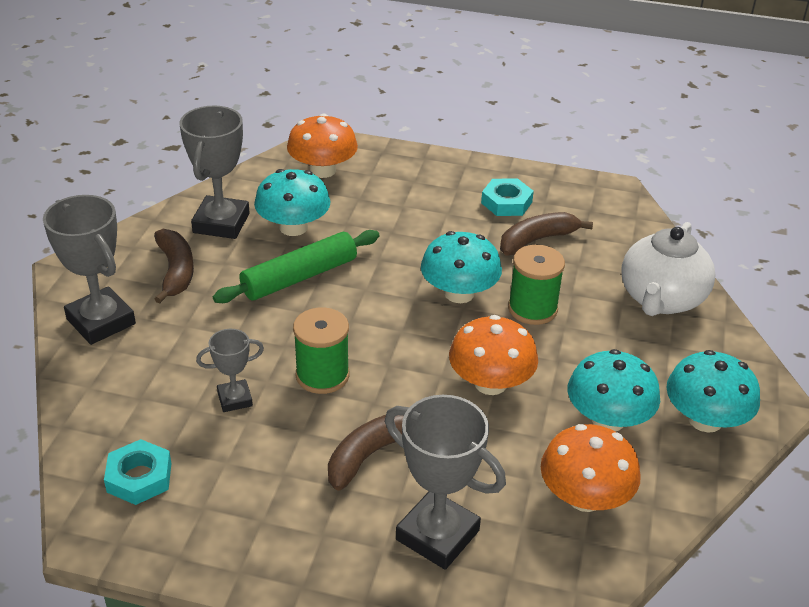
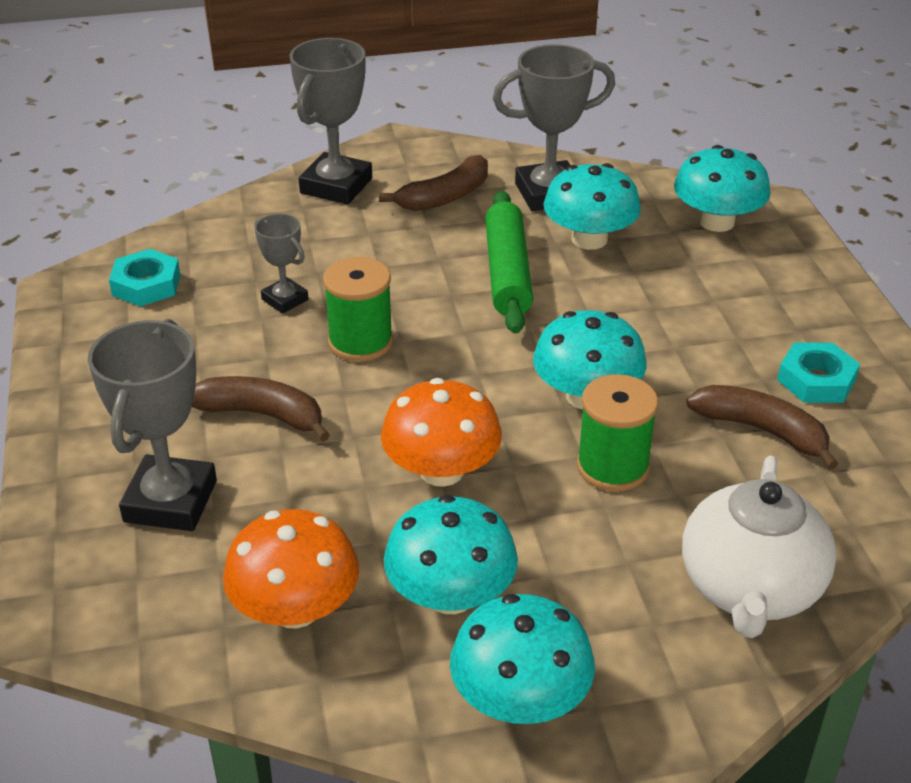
camera: 65 degrees right, 0 degrees up
(300, 277) = (507, 273): green rolling pin -> green rolling pin turned 60 degrees clockwise
(323, 170) = (716, 222): orange mushroom -> turquoise mushroom
(661, 299) = (749, 589): white teapot -> white teapot turned 75 degrees counterclockwise

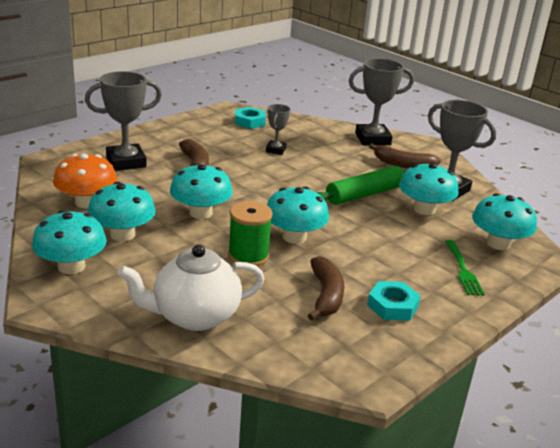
camera: 55 degrees right, 10 degrees down
(360, 342) = (267, 173): green spool -> none
(441, 470) = (200, 213): orange mushroom -> turquoise mushroom
(763, 281) = (463, 270): none -> green fork

